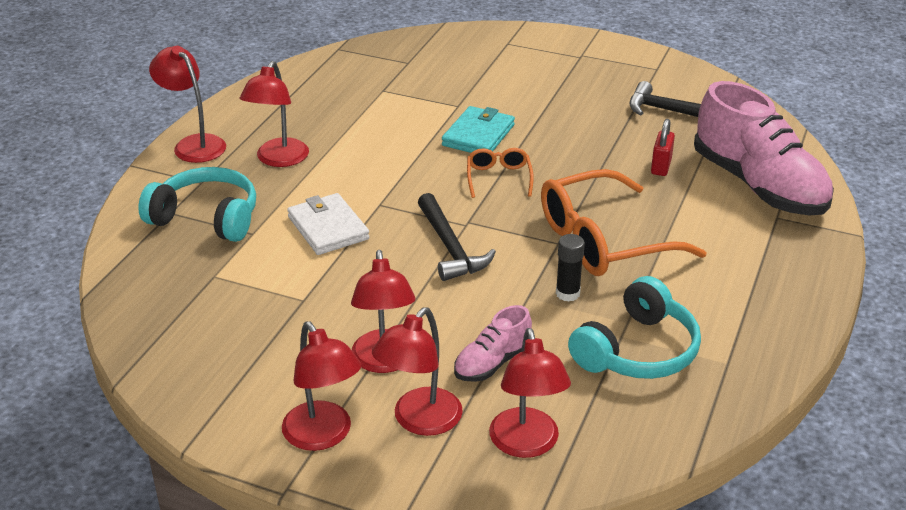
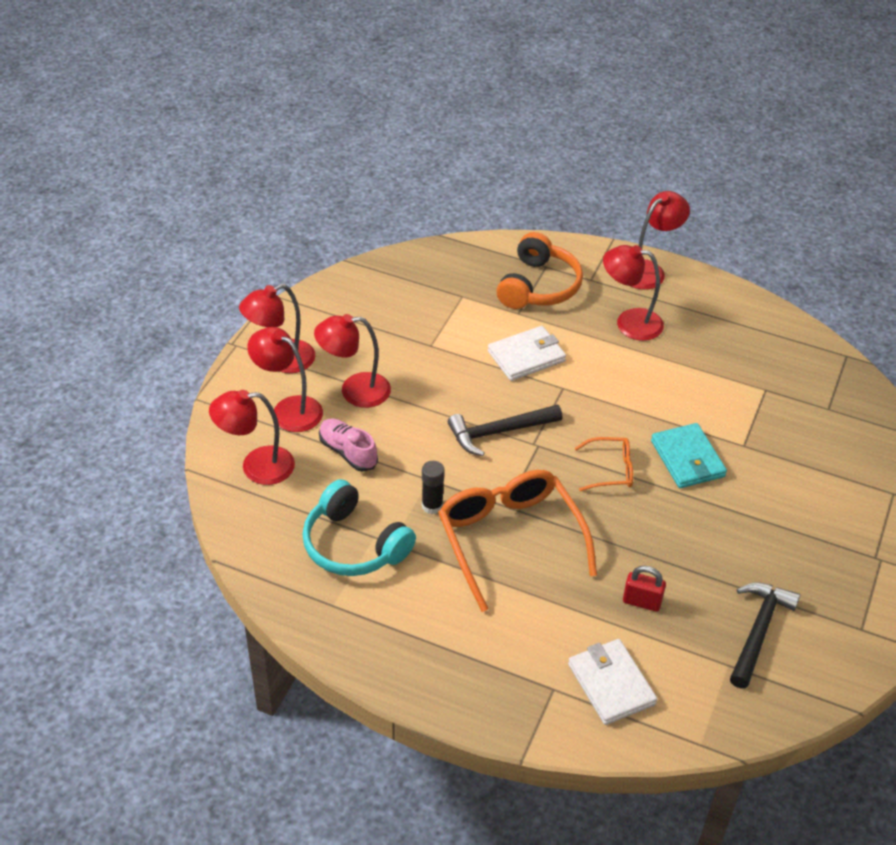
camera: 90 degrees right, 10 degrees up
(206, 218) = (538, 286): turquoise headphones -> orange headphones
(478, 135) = (687, 459): turquoise wallet -> turquoise wallet turned 45 degrees clockwise
(759, 186) = (611, 684): pink shoe -> white wallet

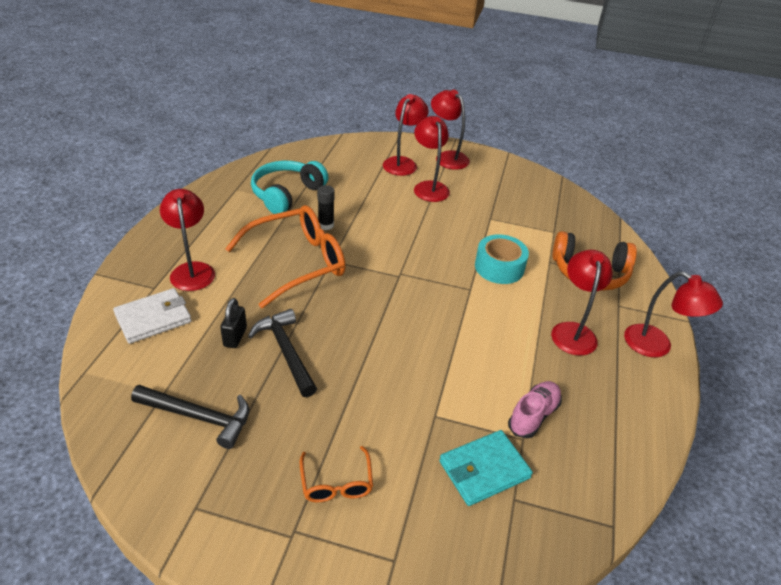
camera: 80 degrees right, 5 degrees down
(256, 466) = (349, 155): red lamp -> red lamp (192, 270)
(348, 452) = (370, 187): pink shoe -> pink shoe (533, 415)
(499, 432) = (407, 254): black hammer -> black hammer (286, 352)
(526, 356) = (499, 267): white wallet -> turquoise tape
(610, 470) = (380, 318): orange glasses -> orange glasses (336, 483)
(642, 602) = (235, 337): red padlock -> black padlock
(687, 459) = (406, 370): turquoise wallet -> turquoise wallet (484, 470)

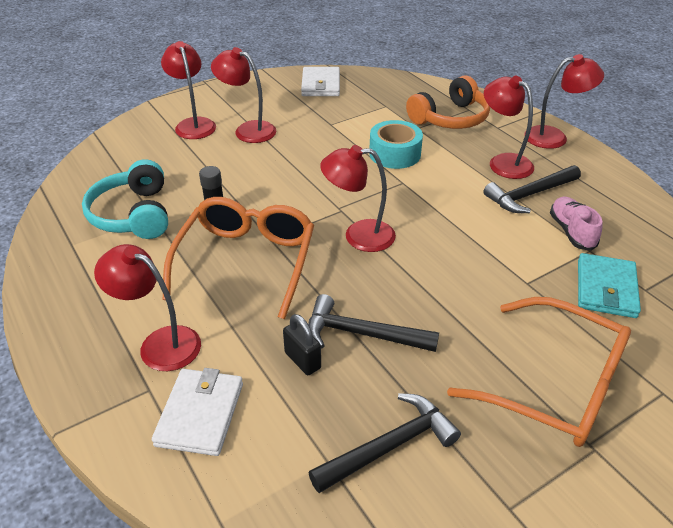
camera: 45 degrees left, 0 degrees up
(336, 483) = (555, 385): orange glasses -> orange glasses, size x2.06
(447, 157) = (222, 99): red lamp -> red lamp (358, 235)
(531, 187) = (320, 85): none -> white wallet
(549, 367) = (529, 195): none -> black hammer

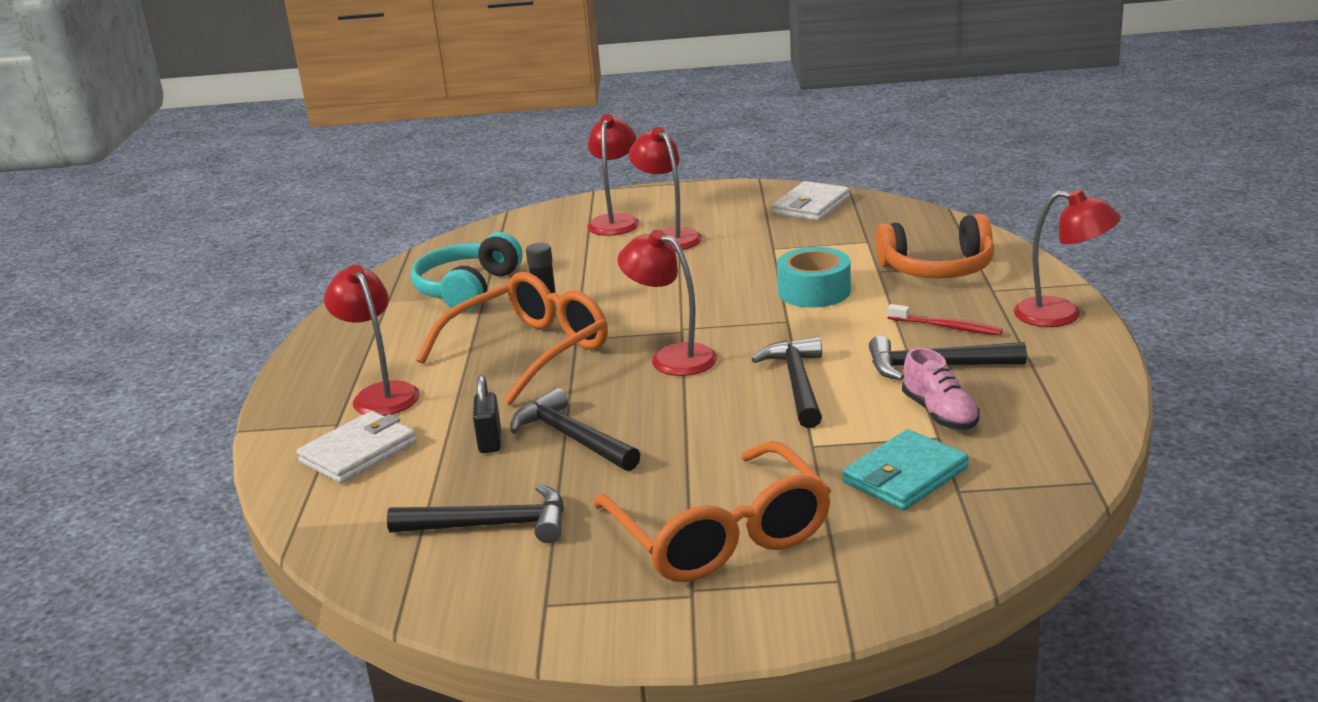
camera: 35 degrees right, 15 degrees down
(464, 234) = (797, 384): none -> black hammer
(503, 162) = (947, 327): red lamp -> red toothbrush
(571, 231) = (940, 414): pink shoe -> pink shoe turned 135 degrees clockwise

